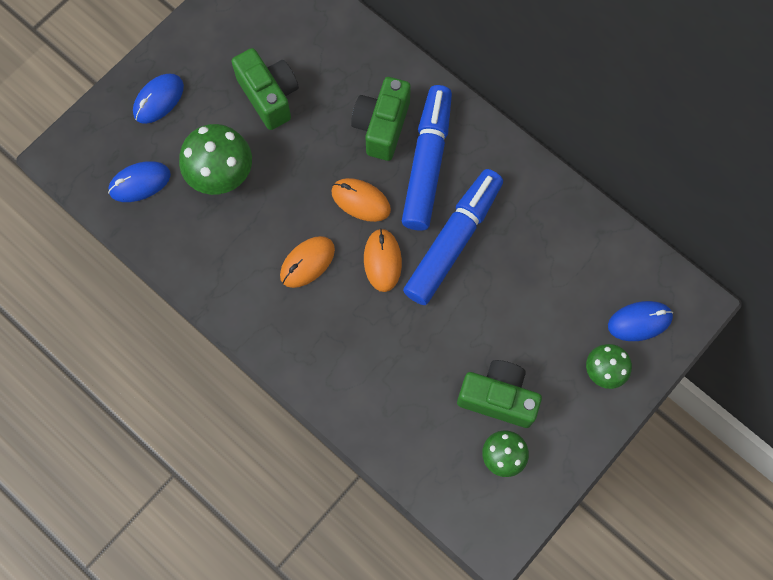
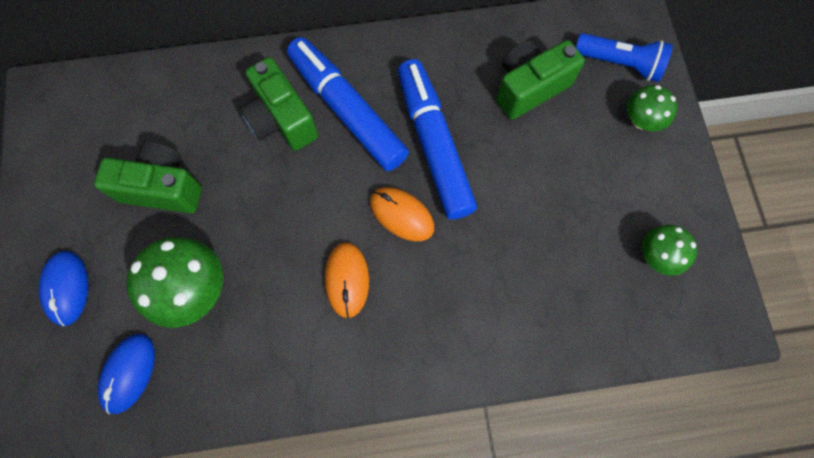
camera: 50 degrees left, 0 degrees up
(361, 201) = (331, 189): orange mouse -> none
(498, 397) = (601, 219): green camera -> green camera (529, 87)
(639, 321) = (620, 64): blue mouse -> blue flashlight

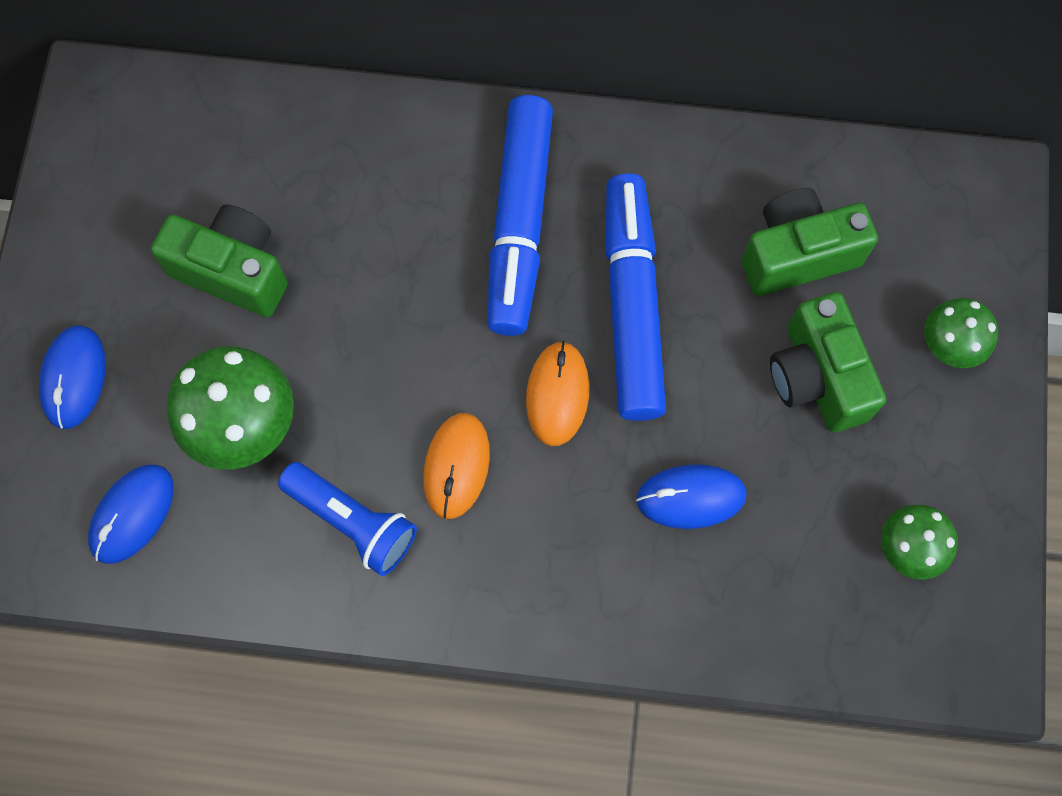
camera: 15 degrees right, 0 degrees up
(281, 120) = (422, 213): green camera -> green camera (816, 377)
(347, 111) = (520, 223): blue marker -> blue marker turned 150 degrees counterclockwise
(401, 215) = (557, 394): orange mouse -> orange mouse turned 45 degrees clockwise
(508, 260) = (691, 497): none -> blue mouse
(620, 64) = (945, 251): blue flashlight -> blue flashlight (353, 522)

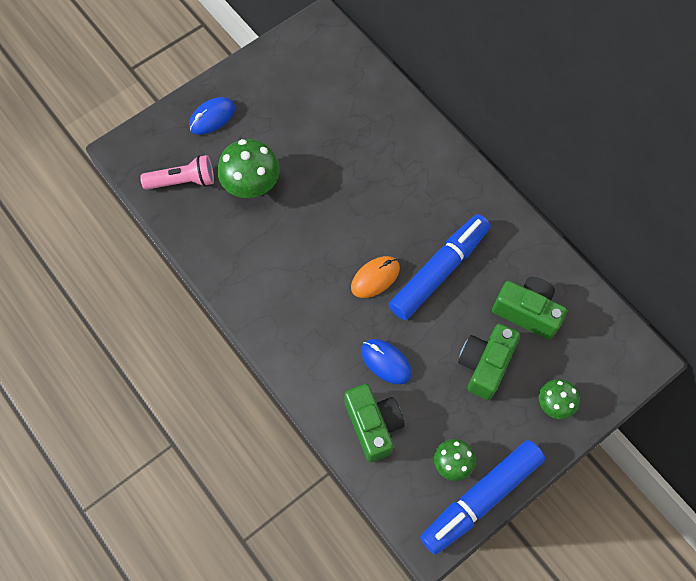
camera: 45 degrees right, 5 degrees down
(132, 514) = (183, 181): blue mouse -> pink flashlight
(233, 270) = (304, 128): green camera -> green camera (373, 425)
(353, 522) = (253, 254): blue flashlight -> none
(456, 466) = (311, 269): orange mouse -> none
(520, 223) = (427, 203): blue marker -> blue marker (481, 498)

